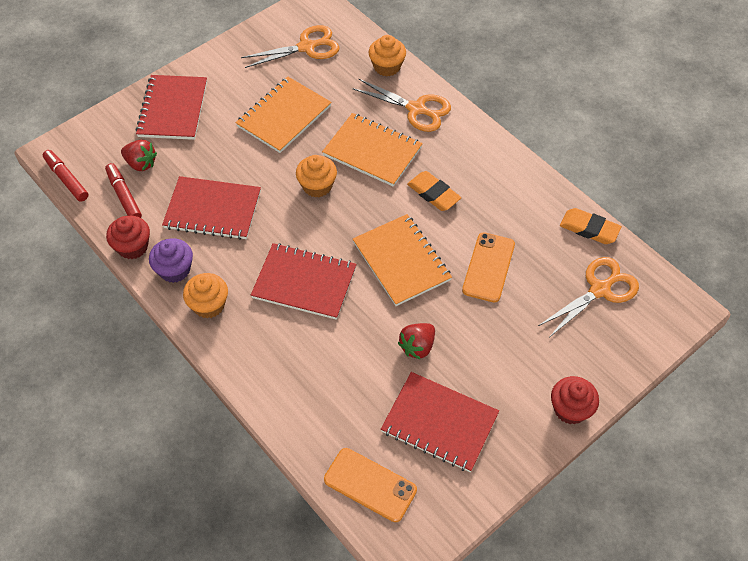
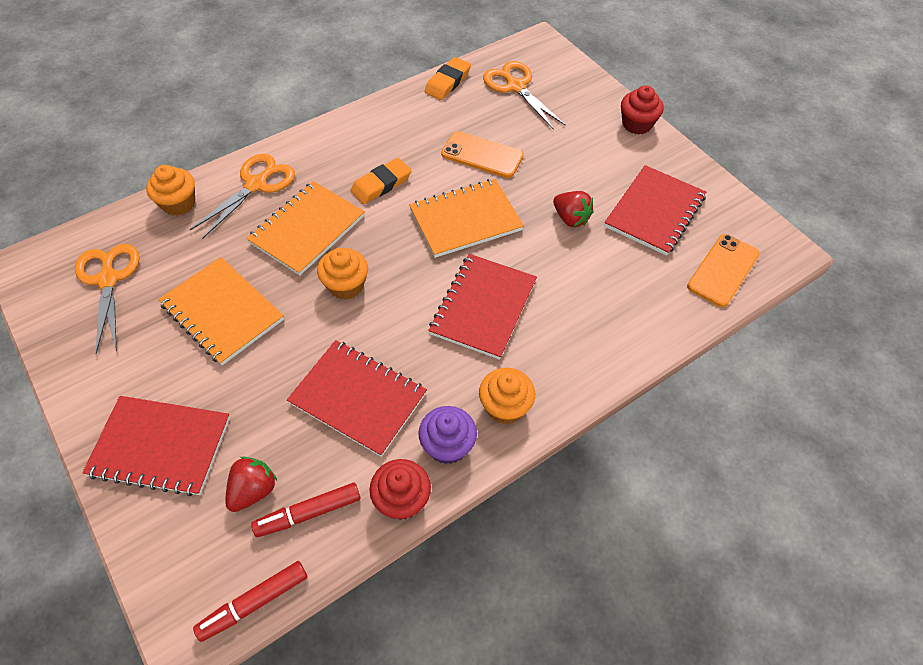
camera: 85 degrees left, 0 degrees up
(213, 210) = (358, 398): red notebook -> red notebook turned 75 degrees counterclockwise

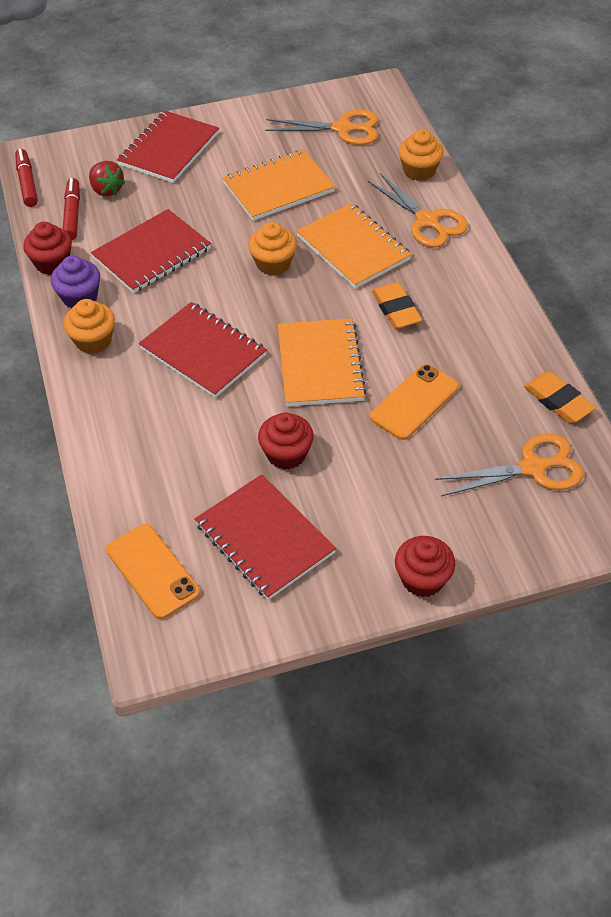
camera: 110 degrees right, 5 degrees down
(570, 218) = (286, 454): red strawberry -> red cupcake

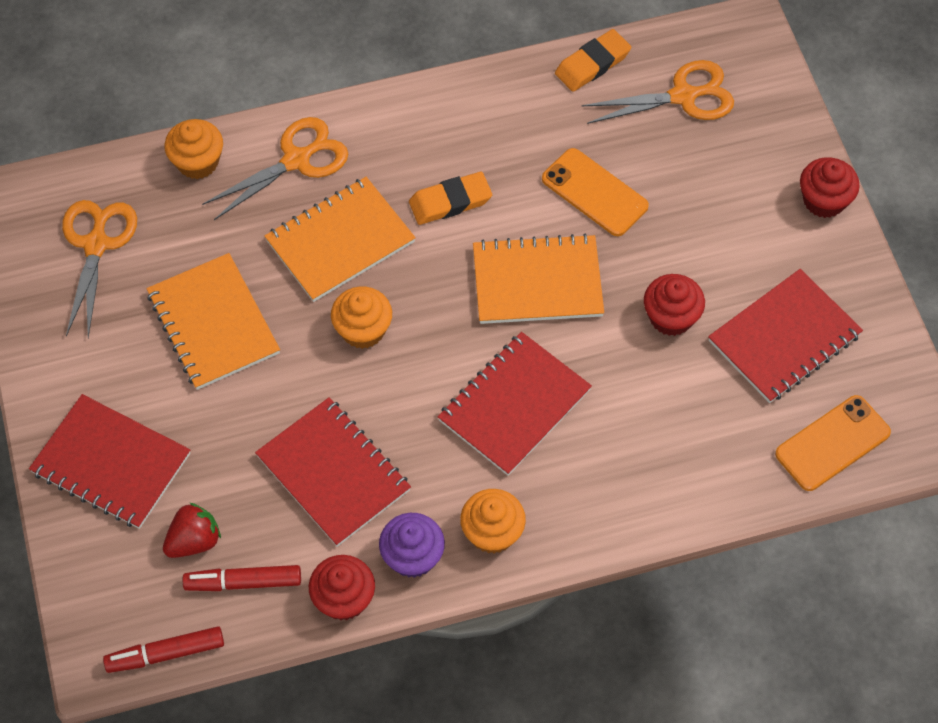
camera: 90 degrees left, 10 degrees up
(532, 468) = (683, 96): orange scissors -> orange scissors turned 90 degrees clockwise

